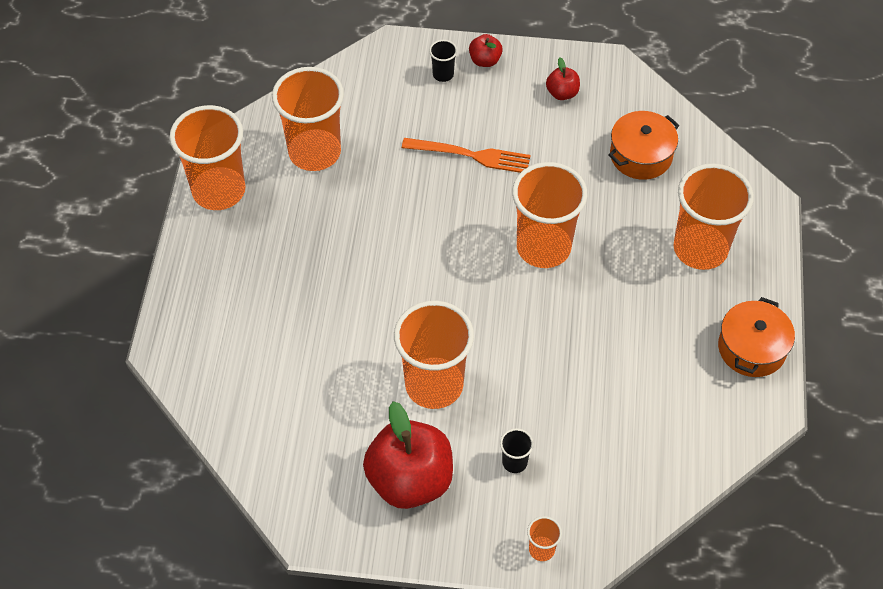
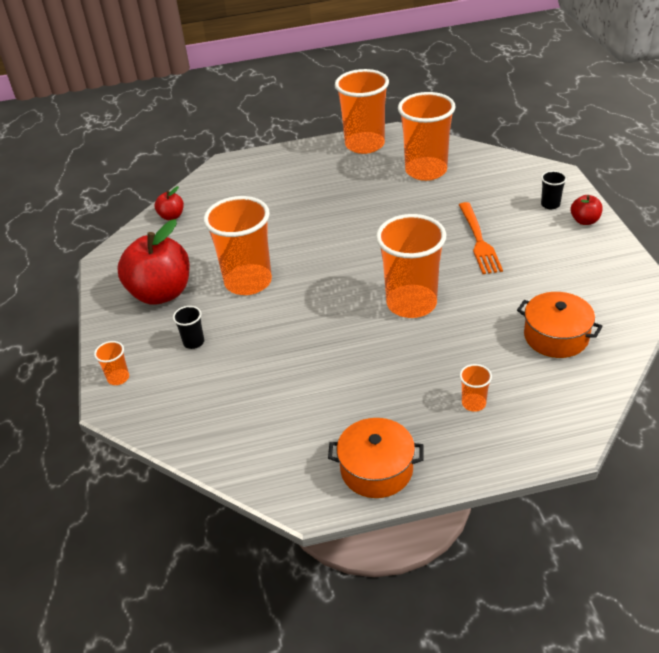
camera: 75 degrees right, 15 degrees down
(562, 93) = (587, 271): red apple -> red apple (171, 216)
(700, 249) = (473, 403): orange cup -> orange cup, size x0.42

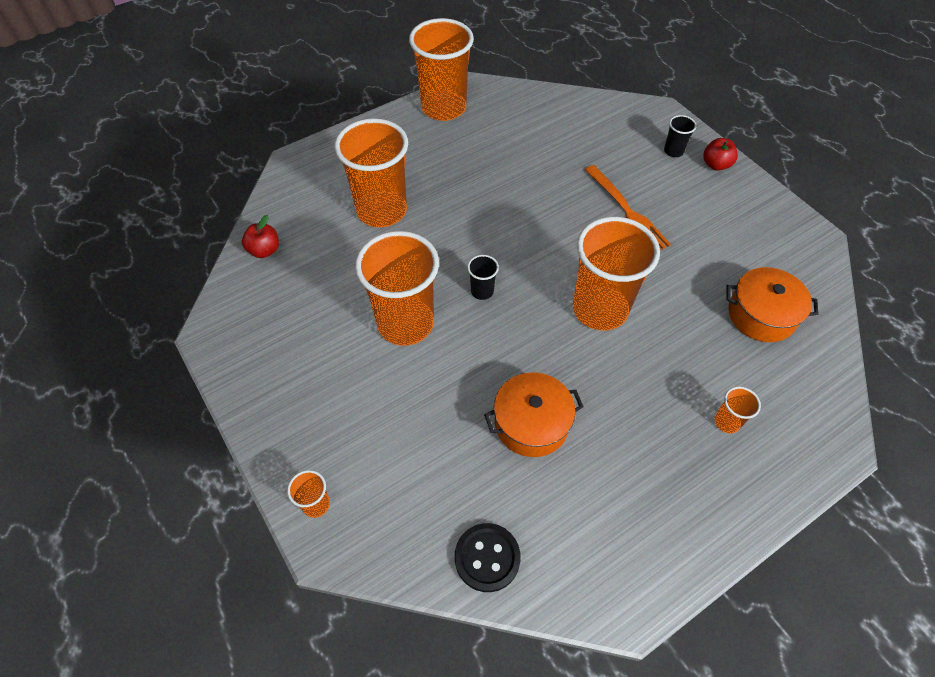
camera: 25 degrees left, 15 degrees up
(161, 293) = (307, 365): red apple -> none
(193, 342) = (383, 426): black cup -> black cup (482, 291)
(221, 442) = (487, 558): none -> black button
(376, 469) = (674, 539): orange pot -> orange pot (531, 423)
(426, 170) = (527, 131): orange cup -> orange cup (381, 210)

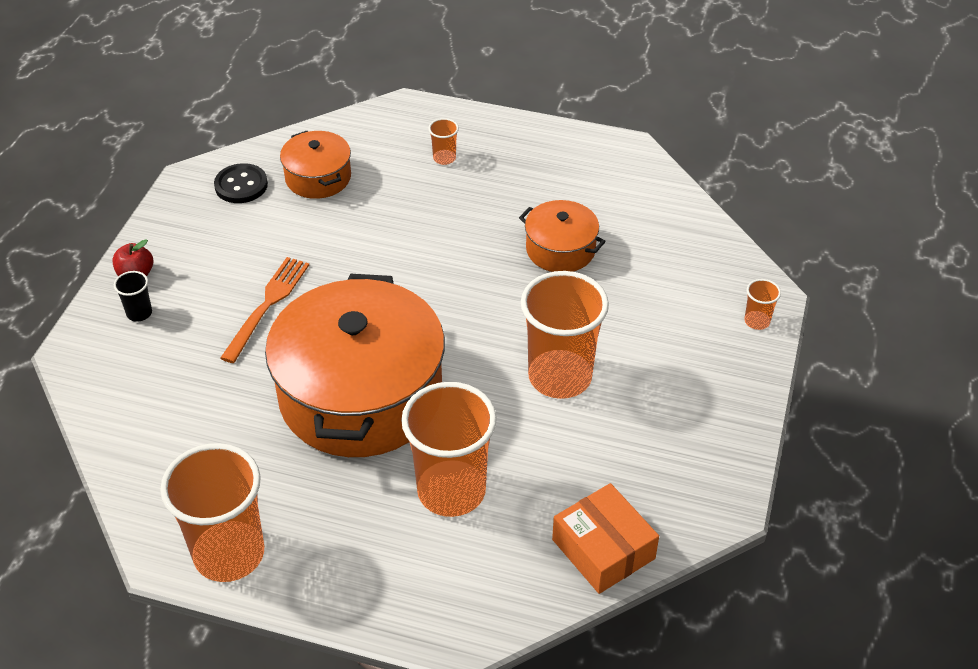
camera: 130 degrees left, 10 degrees down
(264, 250) = (603, 549): red apple -> orange box
(482, 291) = (470, 349): black cup -> none
(487, 558) = (678, 218): black button -> black button (241, 185)
(498, 213) = (361, 395): none -> orange pot
(600, 309) = (409, 266): orange cup -> none

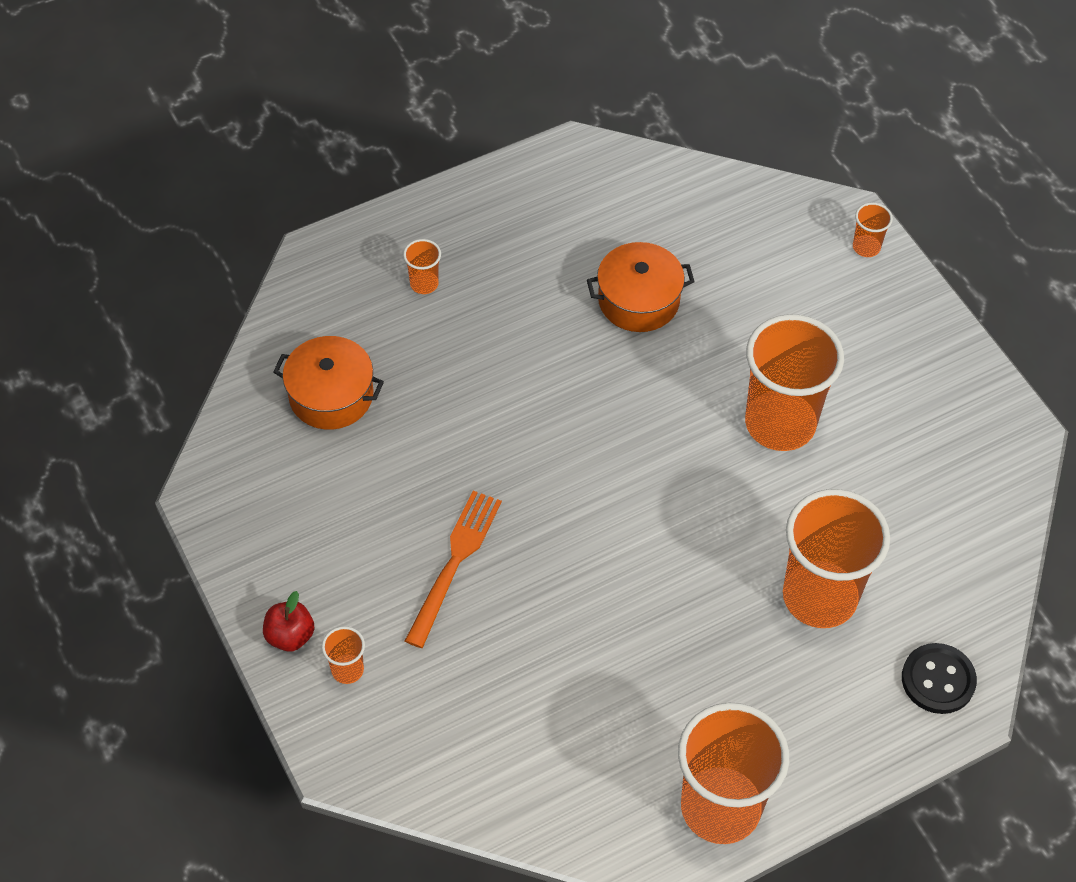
camera: 45 degrees left, 10 degrees up
(139, 313) = (347, 670): black cup -> orange cup
(241, 185) = (266, 462): black button -> black button (938, 680)
(268, 304) = (455, 561): orange fork -> orange fork turned 45 degrees clockwise
(361, 395) = (645, 577): orange pot -> none
(603, 549) = (981, 544): orange box -> none

